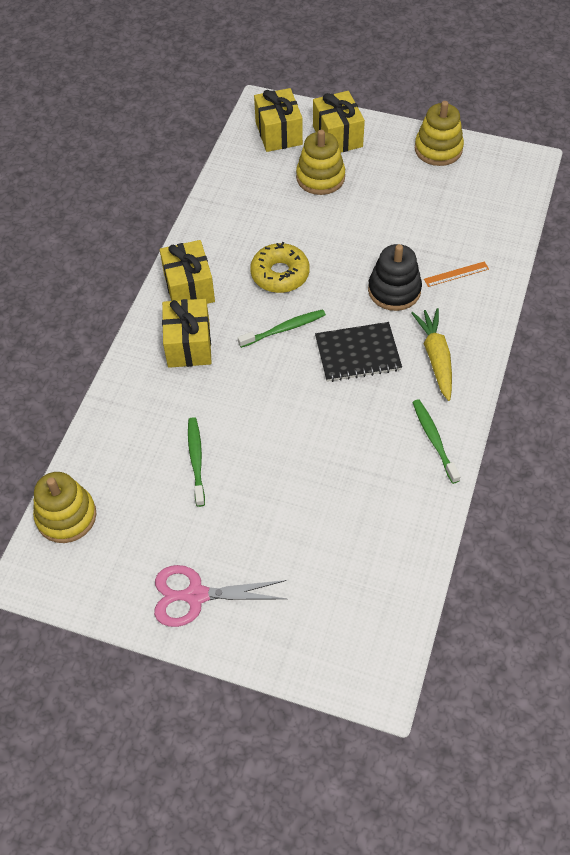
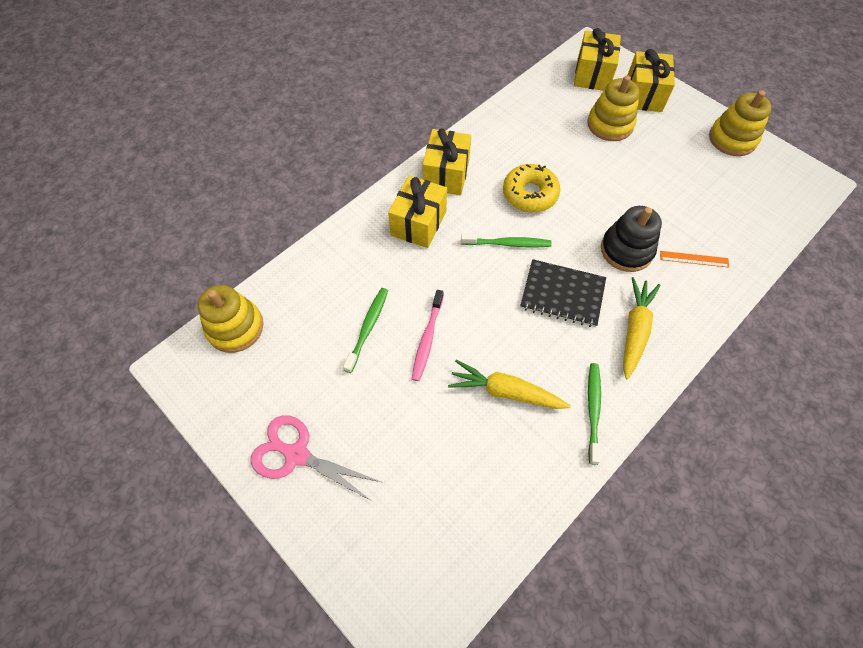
camera: 25 degrees right, 5 degrees up
(257, 445) = (427, 339): none -> pink toothbrush
(352, 458) = (506, 392): none -> yellow carrot

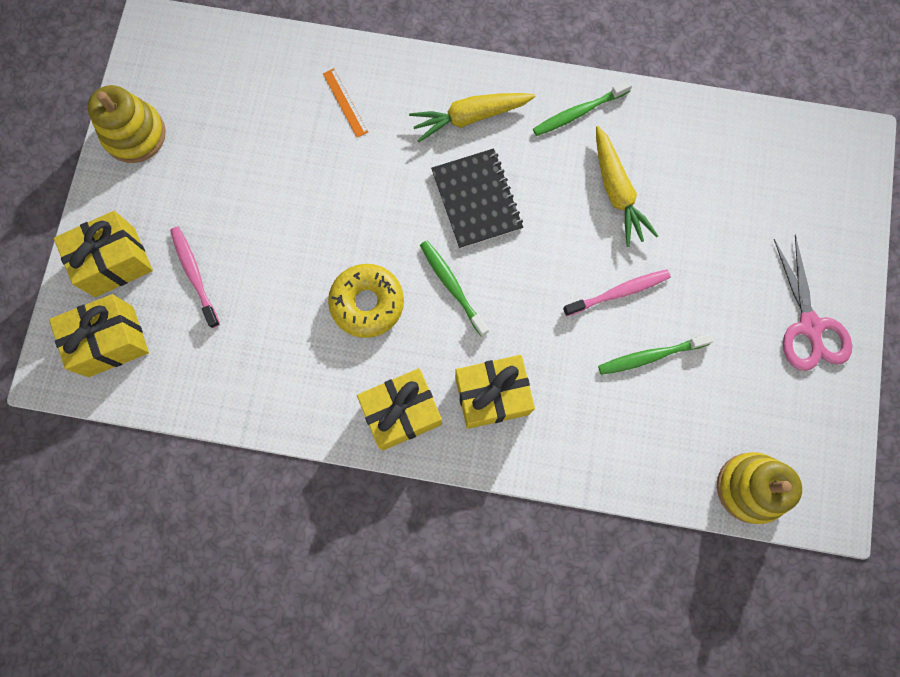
camera: 125 degrees left, 15 degrees up
(610, 124) = (194, 275): yellow stacking toy -> pink toothbrush
(626, 250) = (378, 168): black stacking toy -> none

